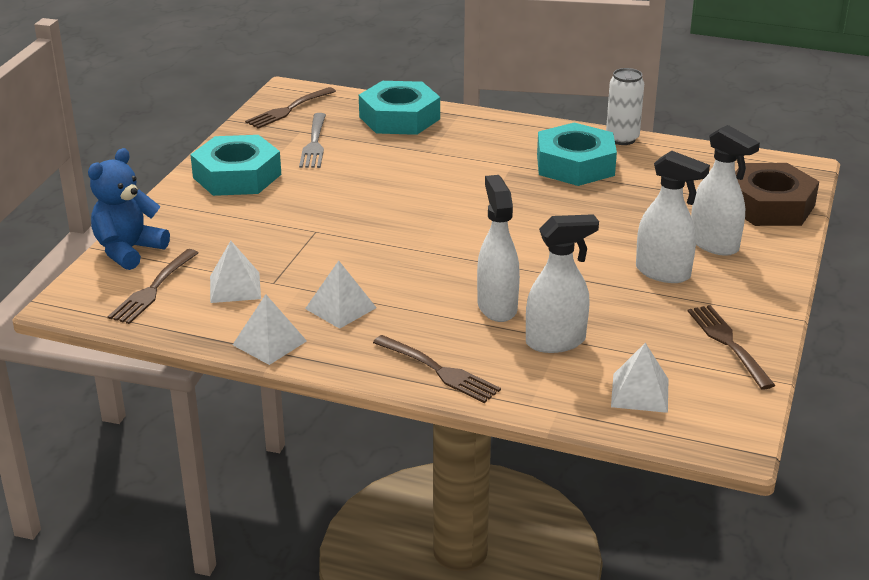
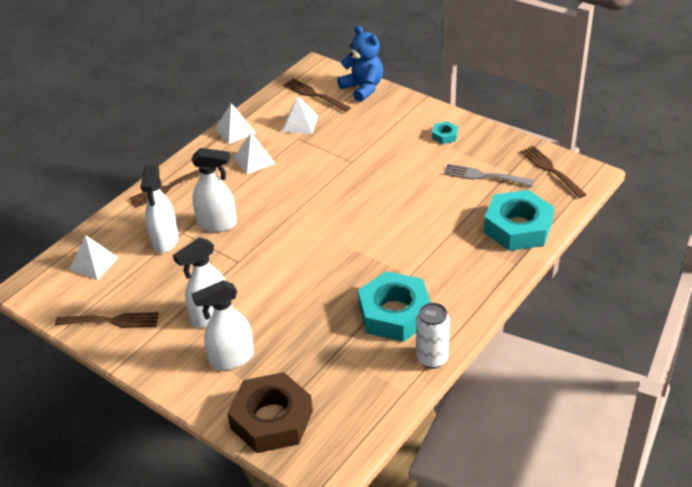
camera: 110 degrees right, 10 degrees up
(237, 176) = (444, 136): turquoise nut -> turquoise nut, size x0.43

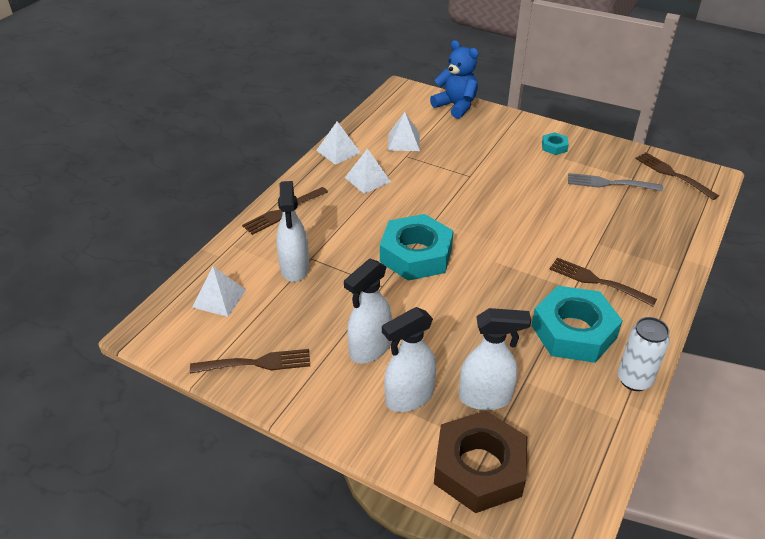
camera: 10 degrees left, 0 degrees up
(217, 224) = (348, 247): white spray bottle -> white spray bottle (485, 397)
(314, 95) = (409, 114): brown fork -> brown fork (597, 281)
(518, 227) = (665, 232): turquoise nut -> turquoise nut (416, 255)

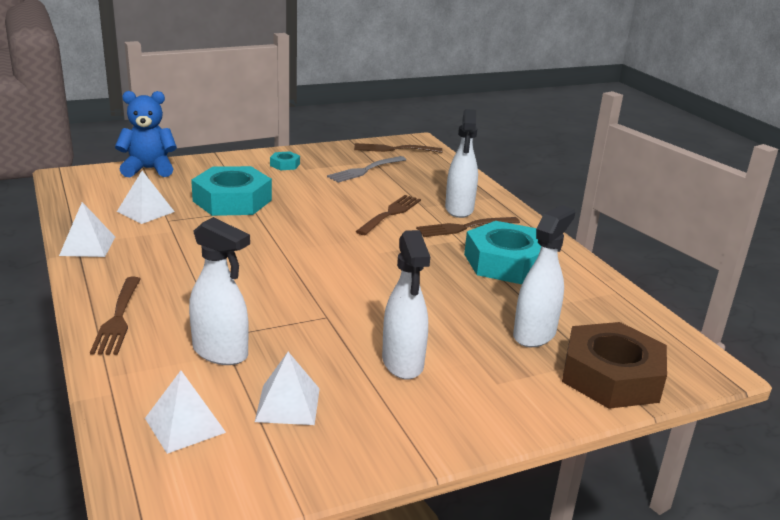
camera: 55 degrees left, 15 degrees down
(256, 363) = (330, 444): brown fork -> brown fork (390, 214)
(367, 179) = (163, 252): white pyramid -> white pyramid (287, 404)
(409, 398) = (492, 372): white spray bottle -> white spray bottle (459, 209)
(416, 255) = (312, 280): turquoise nut -> turquoise nut (232, 200)
(634, 380) = (583, 266): white can -> none

